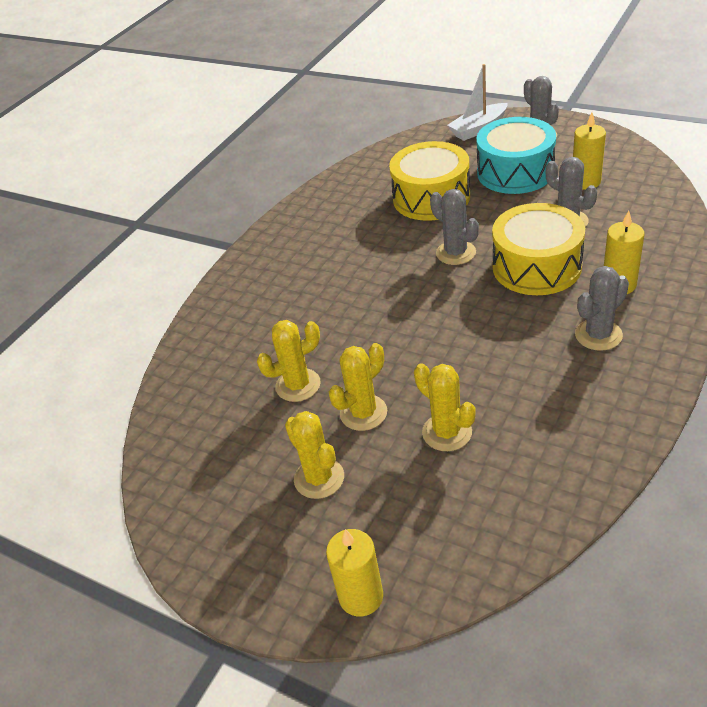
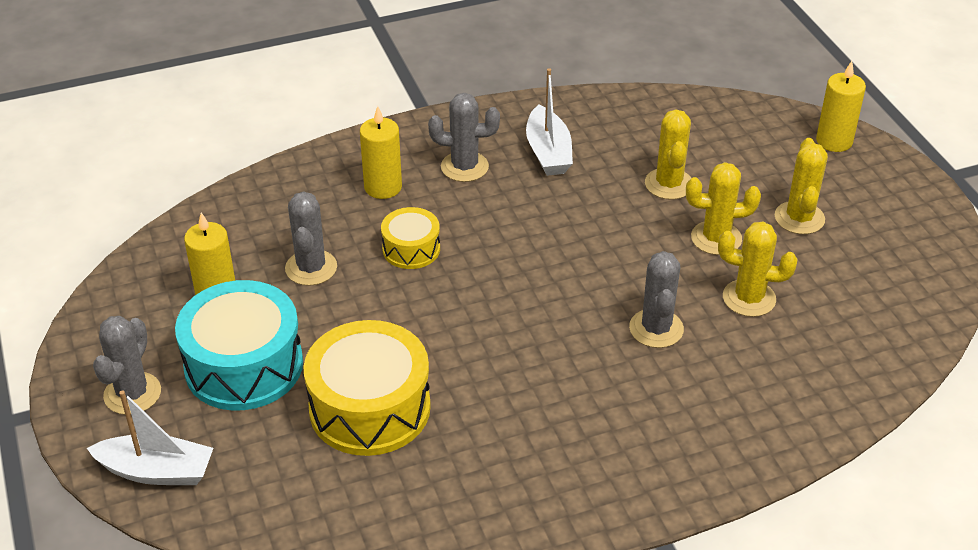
camera: 145 degrees left, 0 degrees up
(456, 253) = (451, 318): grey cactus -> grey cactus (656, 329)
(536, 266) = (411, 249): yellow drum -> yellow drum, size x0.53
(566, 390) = (548, 152): none -> white boat

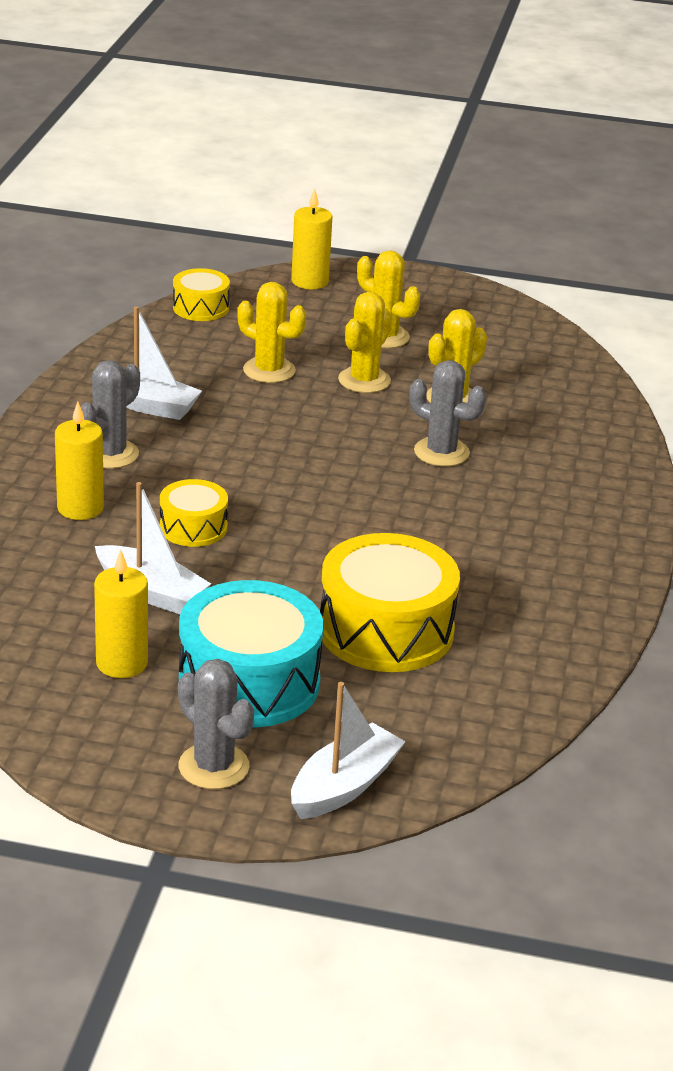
camera: 60 degrees left, 10 degrees down
(311, 268) = (151, 592): grey cactus -> white boat
(718, 109) = (201, 308): none -> yellow drum

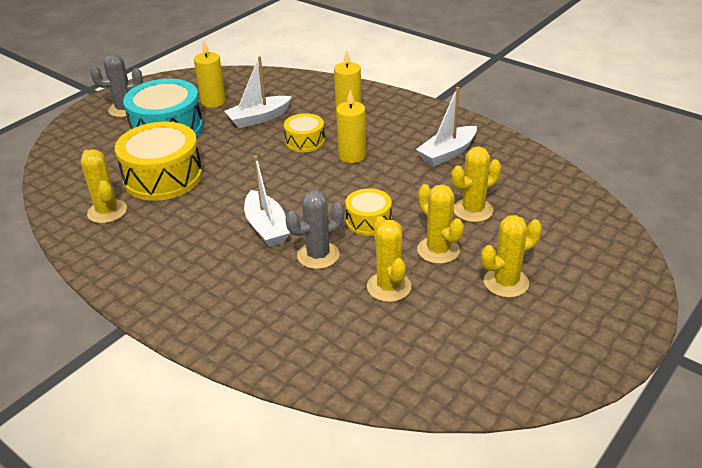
camera: 120 degrees right, 5 degrees up
(110, 454) = (397, 131): grey cactus -> none
(201, 308) = (584, 203): yellow drum -> yellow drum (368, 221)
(310, 281) = (623, 270): yellow candle -> yellow candle (352, 156)
(344, 786) = (76, 136): white boat -> white boat (266, 227)
(506, 649) = (107, 212): none -> yellow cactus

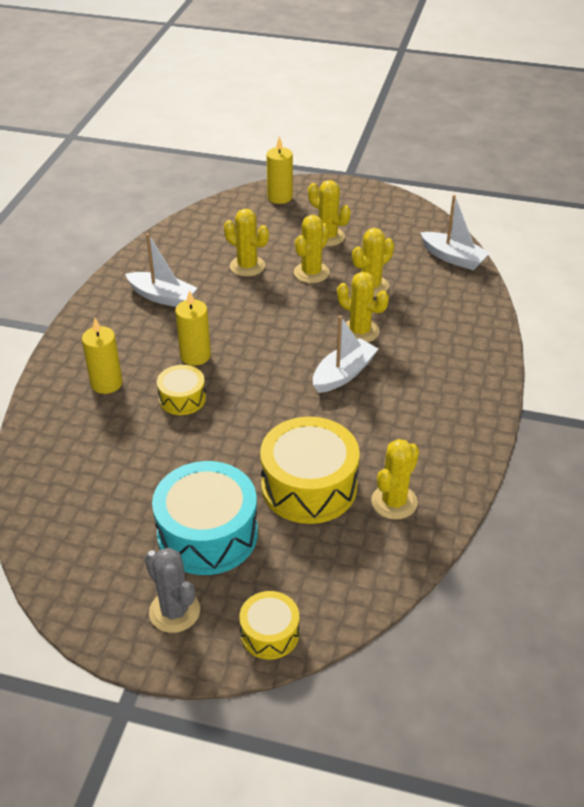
camera: 115 degrees left, 5 degrees up
(213, 102) = (119, 518): yellow candle -> yellow candle (279, 197)
(258, 118) = (147, 455): white boat -> white boat (453, 258)
(318, 255) = (360, 331): grey cactus -> yellow cactus
(368, 221) = (296, 317): yellow drum -> yellow drum (269, 633)

